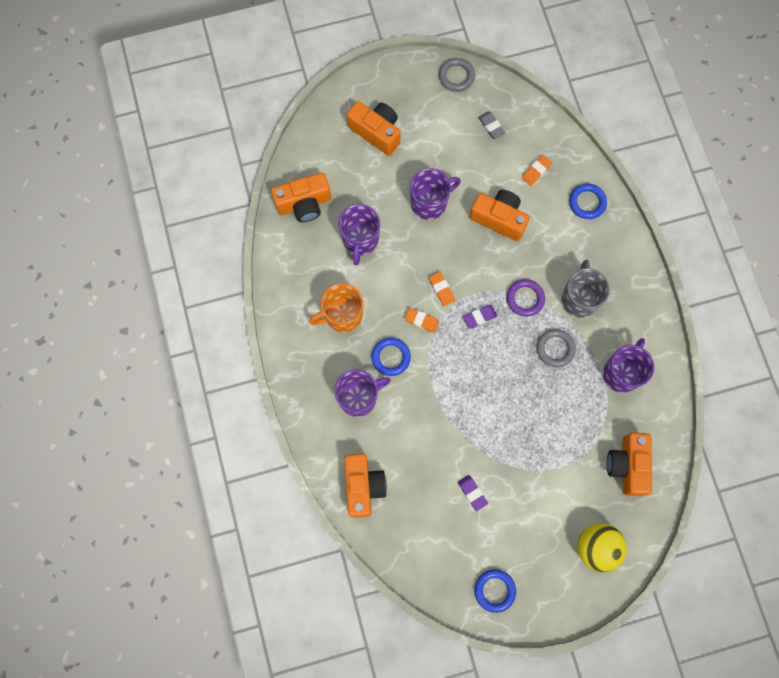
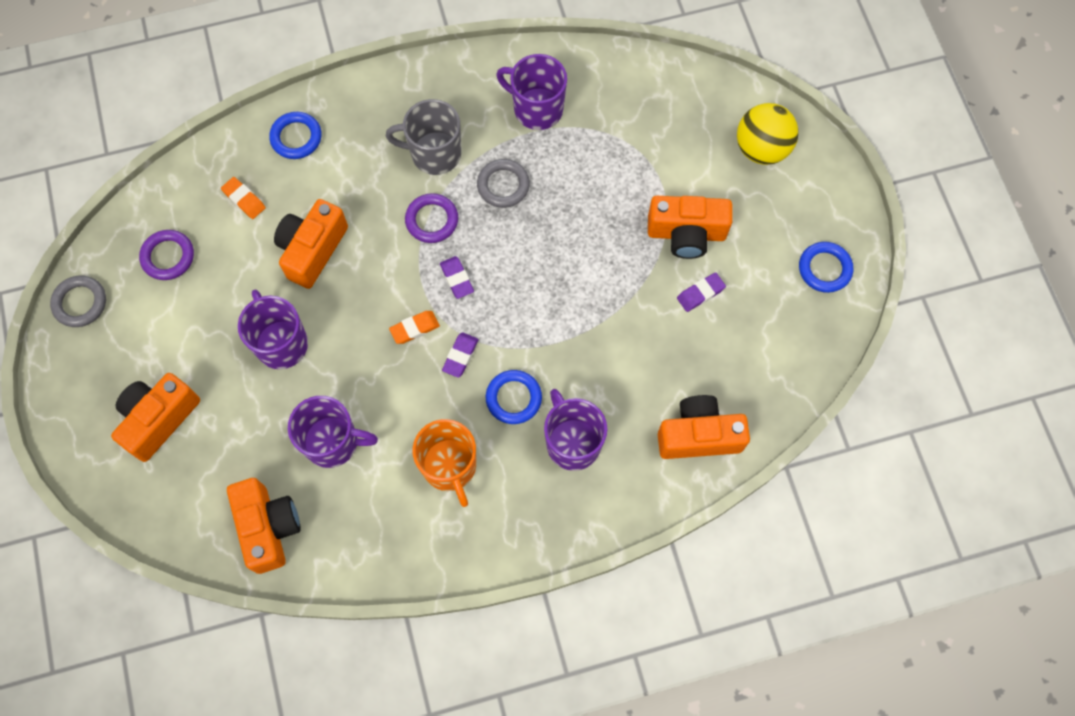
camera: 90 degrees left, 5 degrees down
(421, 321) = (460, 356): orange eraser -> purple eraser
(491, 126) = (168, 257): grey eraser -> purple ring
(627, 465) = (657, 109): orange camera -> orange camera (686, 234)

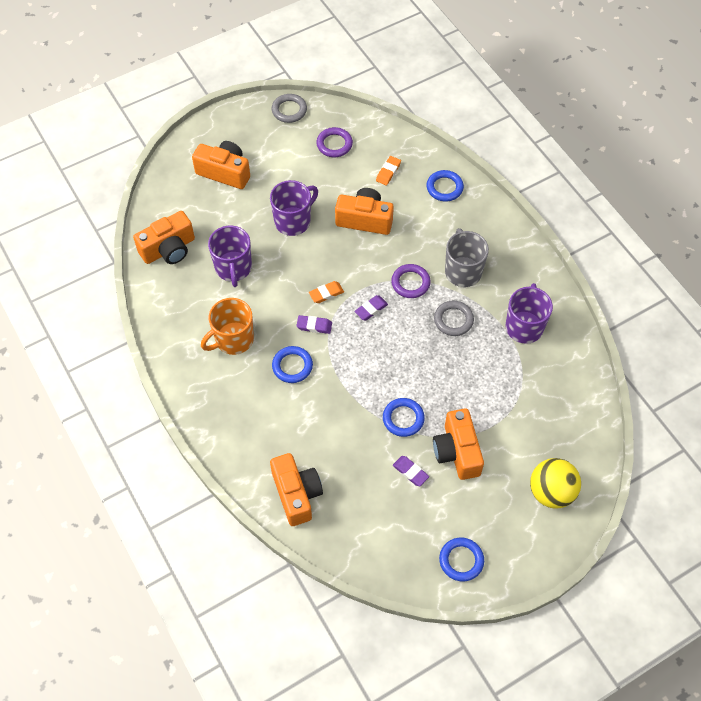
camera: 75 degrees right, 10 degrees down
(415, 328) = (326, 293): orange eraser -> orange eraser turned 75 degrees counterclockwise
(572, 442) = (269, 411): purple mug -> none
(626, 282) = (403, 419): none -> blue ring

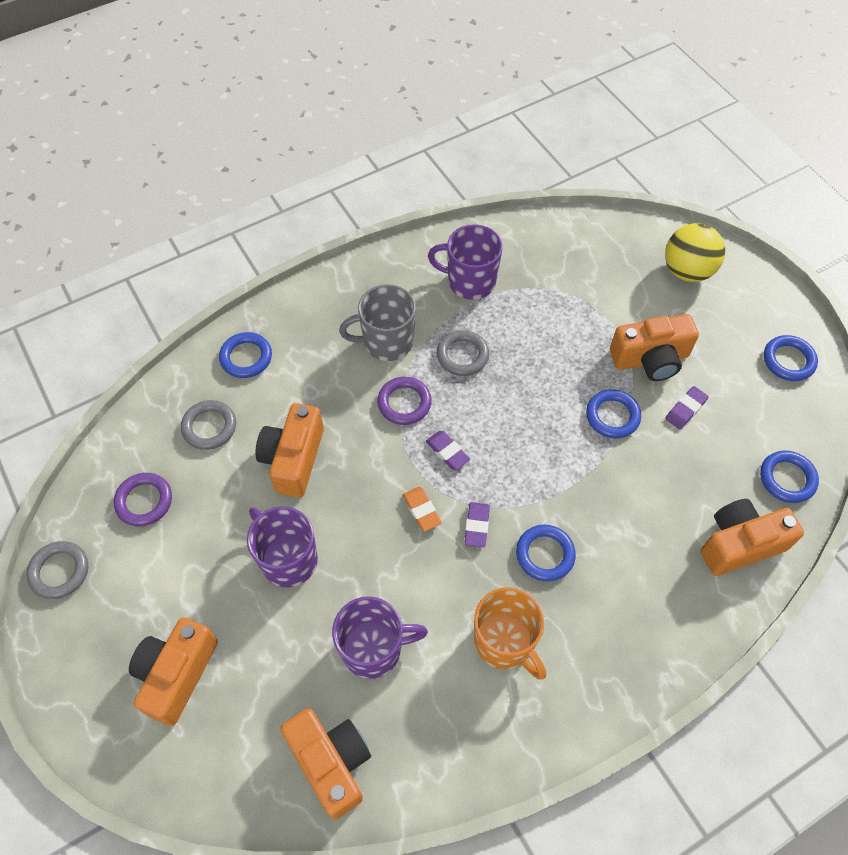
camera: 90 degrees left, 0 degrees up
(350, 538) = (787, 478): none -> blue ring
(388, 172) = (209, 427): orange eraser -> grey ring

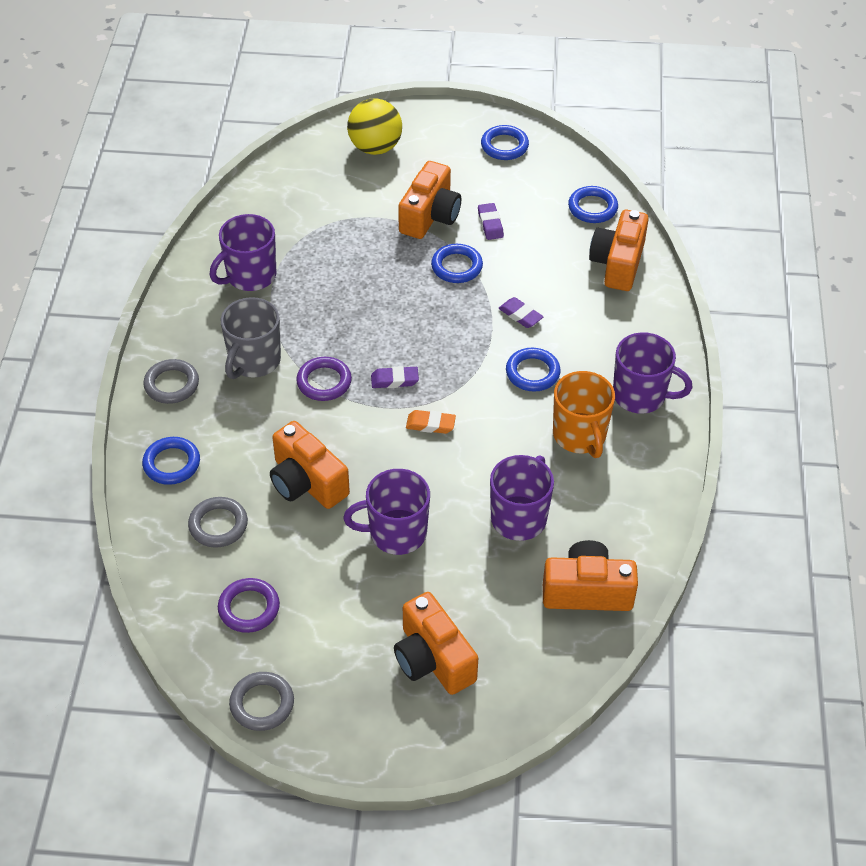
camera: 55 degrees left, 10 degrees down
(462, 355) = (316, 321): grey ring -> grey ring (171, 384)
(477, 526) = (474, 398): purple eraser -> purple eraser (520, 315)
(504, 642) = (580, 435): orange mug -> orange mug turned 75 degrees clockwise
(596, 667) = (640, 395): none -> purple mug

